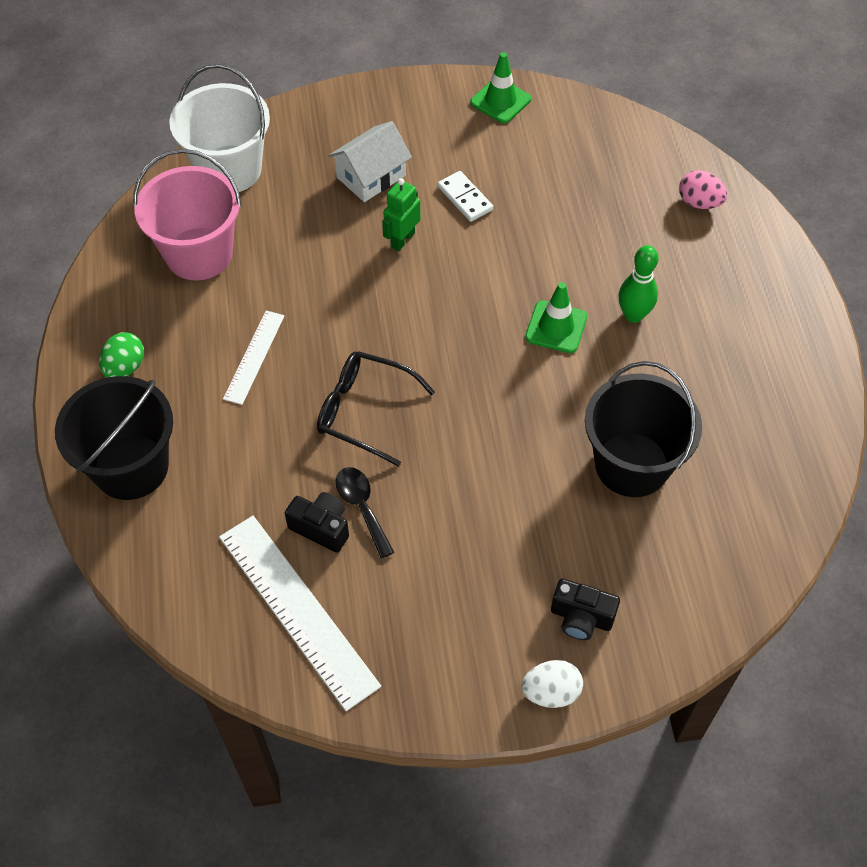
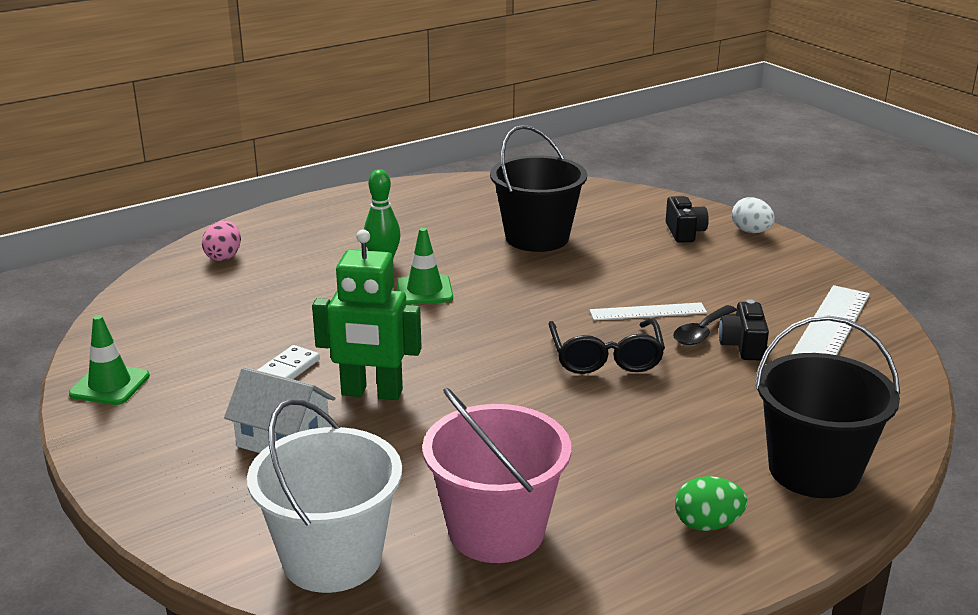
camera: 115 degrees left, 30 degrees down
(254, 357) = (606, 438): white ruler -> white ruler (648, 312)
(402, 240) = (371, 393): green robot -> green robot, size x1.68

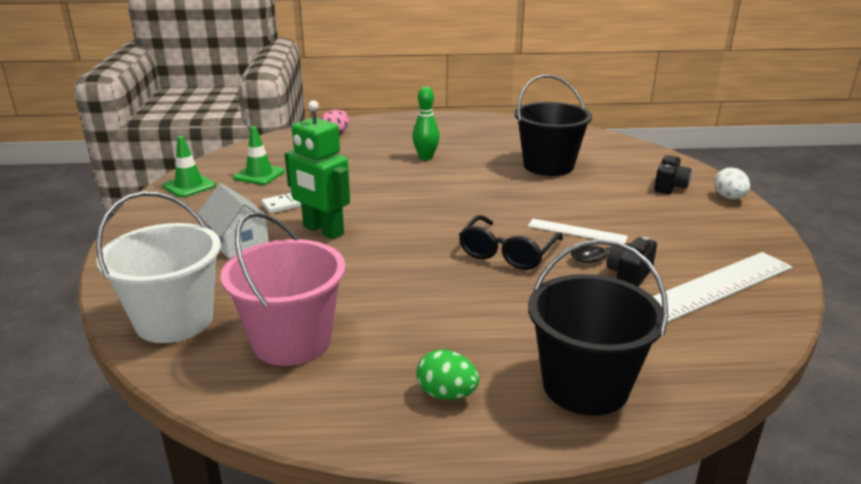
camera: 30 degrees right, 0 degrees up
(424, 291) = (431, 180): green traffic cone -> green traffic cone (259, 175)

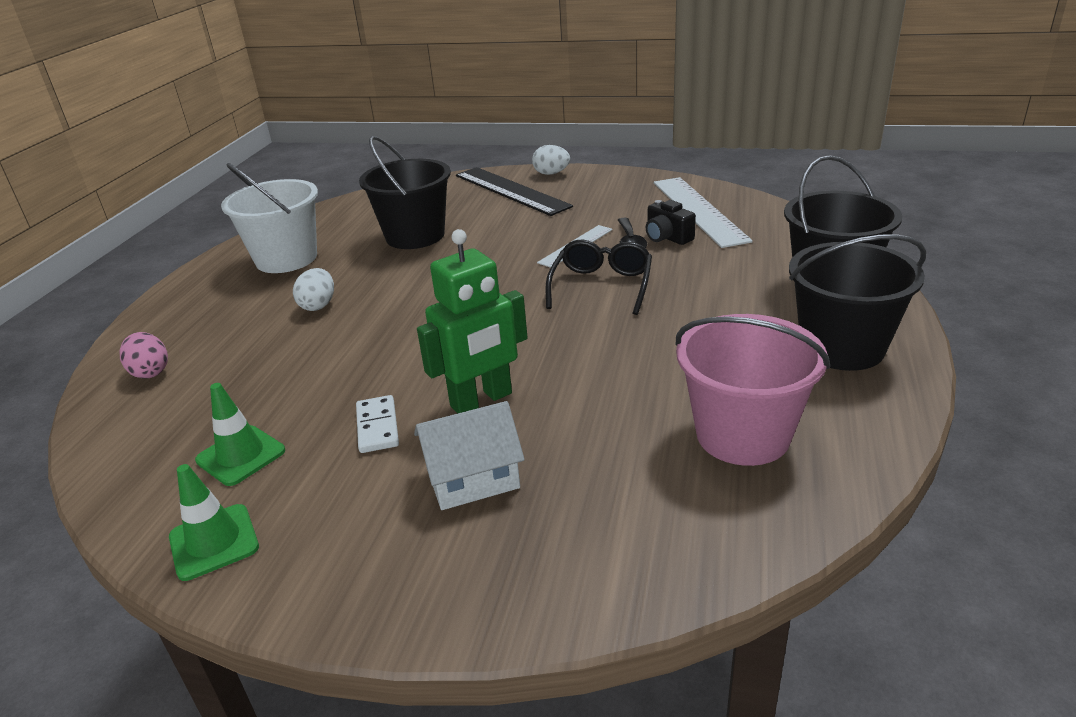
camera: 70 degrees left, 5 degrees up
(174, 320) = (676, 537): white bucket -> white bucket (286, 259)
(426, 157) = (318, 305): green bowling pin -> white egg
(446, 394) = (842, 347): green egg -> black bucket
(507, 253) = (601, 286): black glasses -> black glasses turned 120 degrees counterclockwise
(669, 186) = (511, 190): black camera -> black ruler

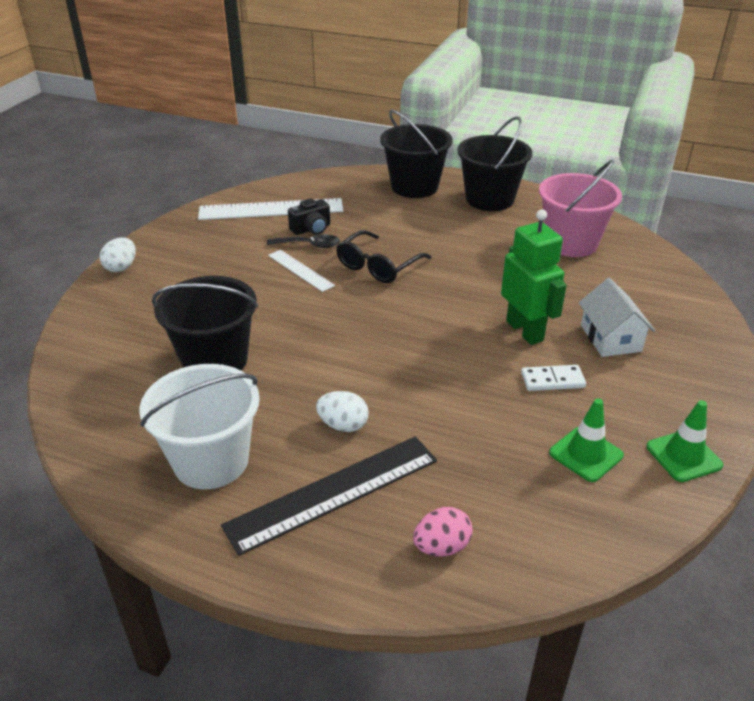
camera: 85 degrees left, 5 degrees up
(511, 190) = (145, 294): black ruler -> black ruler (333, 492)
(601, 286) = (378, 266): black glasses -> black glasses turned 75 degrees counterclockwise

